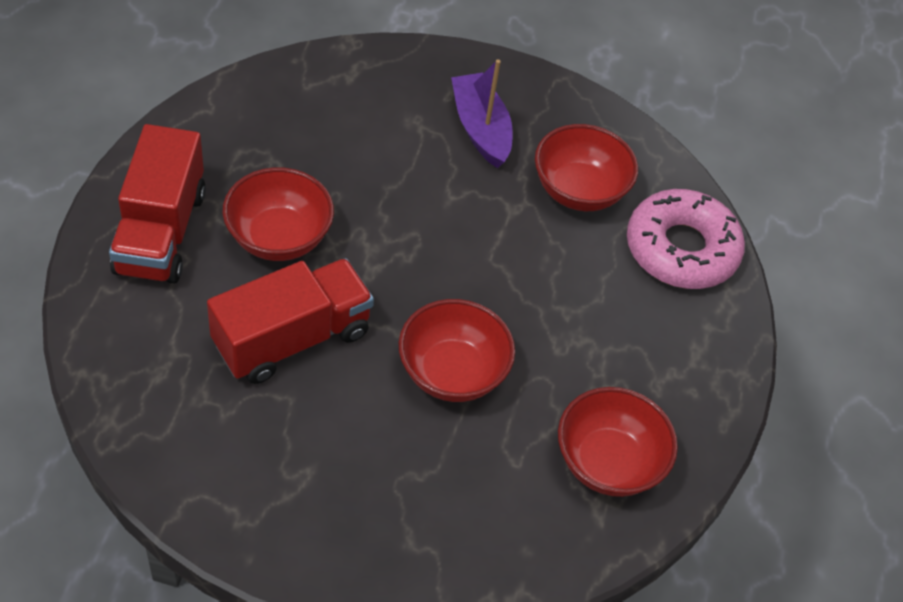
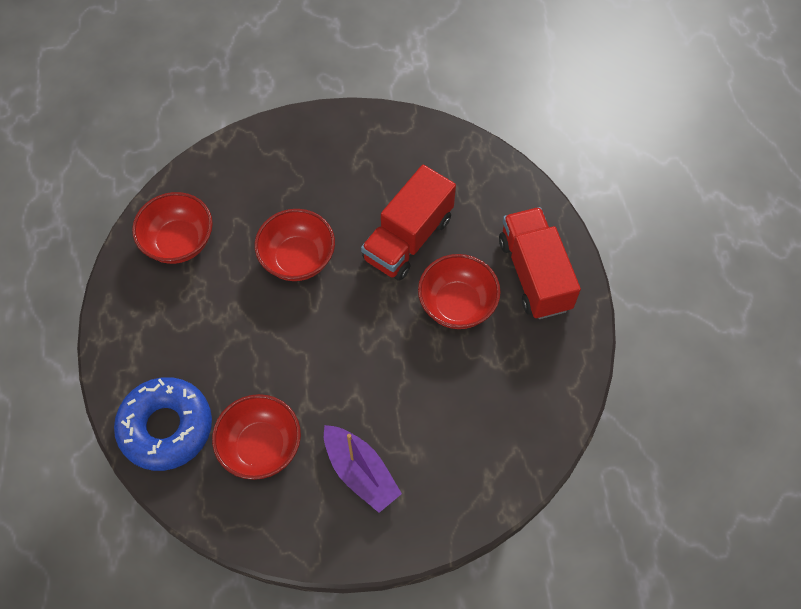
camera: 165 degrees right, 10 degrees up
(681, 249) = (166, 427): pink donut -> blue donut

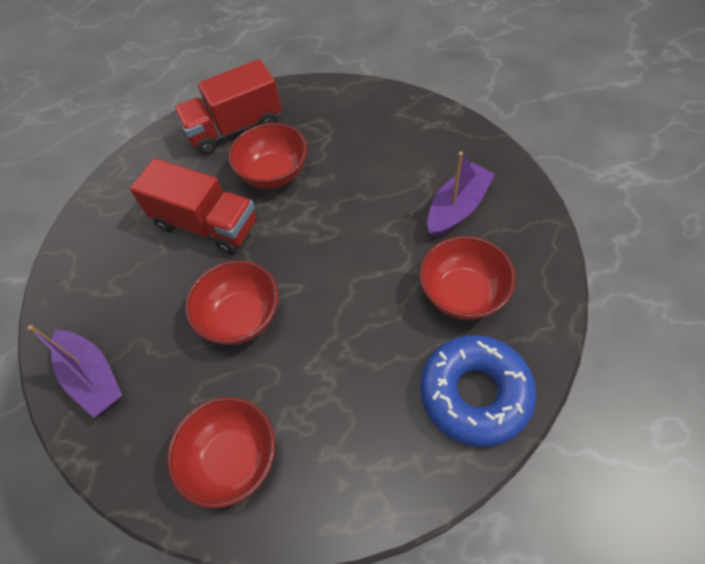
camera: 95 degrees left, 5 degrees down
(279, 150) = (93, 377): none -> purple boat

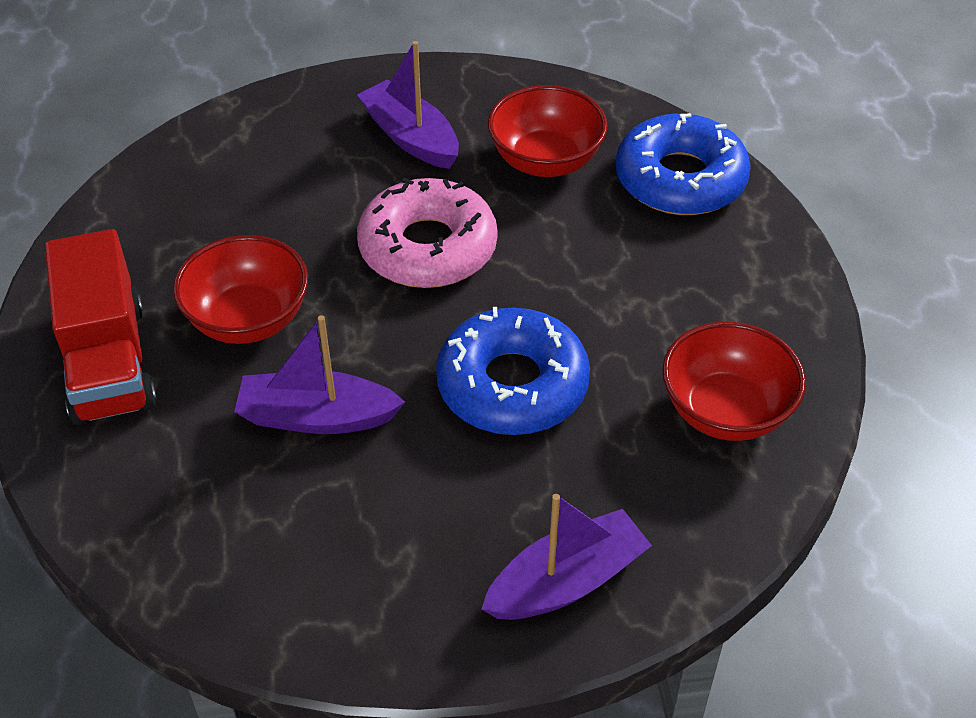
camera: 85 degrees left, 10 degrees down
(206, 224) = (317, 417): red truck -> purple boat
(241, 317) = (512, 385): red bowl -> blue donut
(353, 243) = (428, 247): none -> pink donut

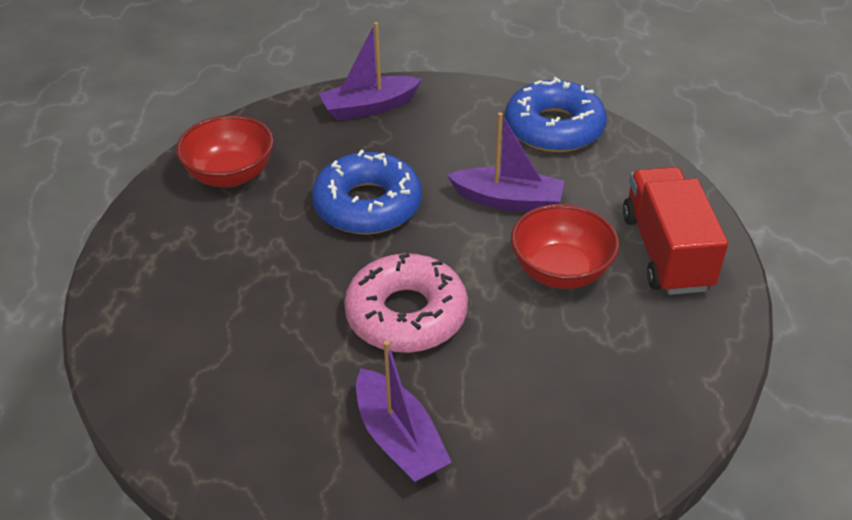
camera: 170 degrees left, 5 degrees down
(545, 161) = (271, 391): red bowl -> none
(680, 179) = (155, 354): blue donut -> blue donut (554, 128)

